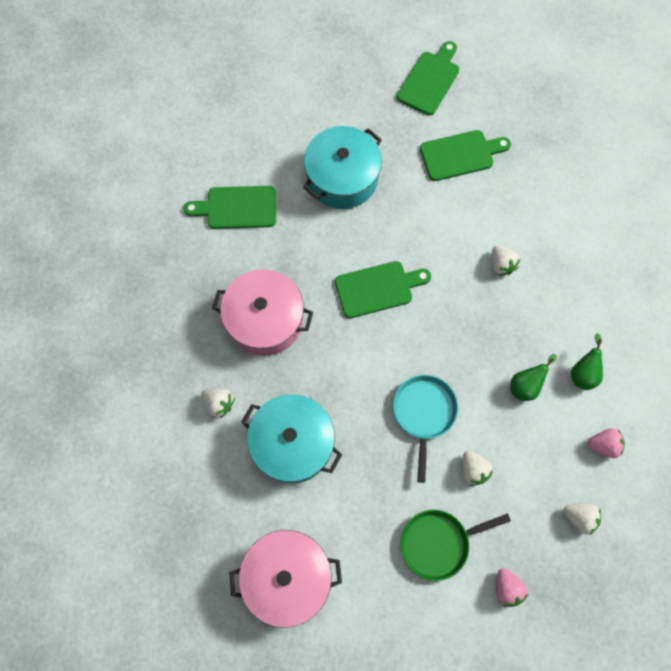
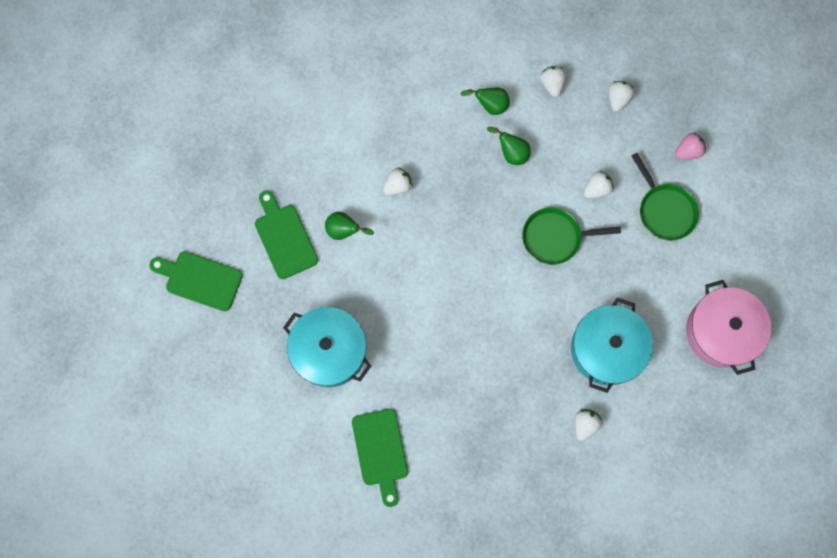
camera: 100 degrees left, 5 degrees up
(265, 320) = (495, 398): pink pot -> none
(377, 288) = (443, 297): green cutting board -> none
(424, 413) = (555, 237): turquoise pan -> green pan
(460, 208) = (344, 230): none -> green pear
(603, 445) = (552, 84): pink strawberry -> white strawberry

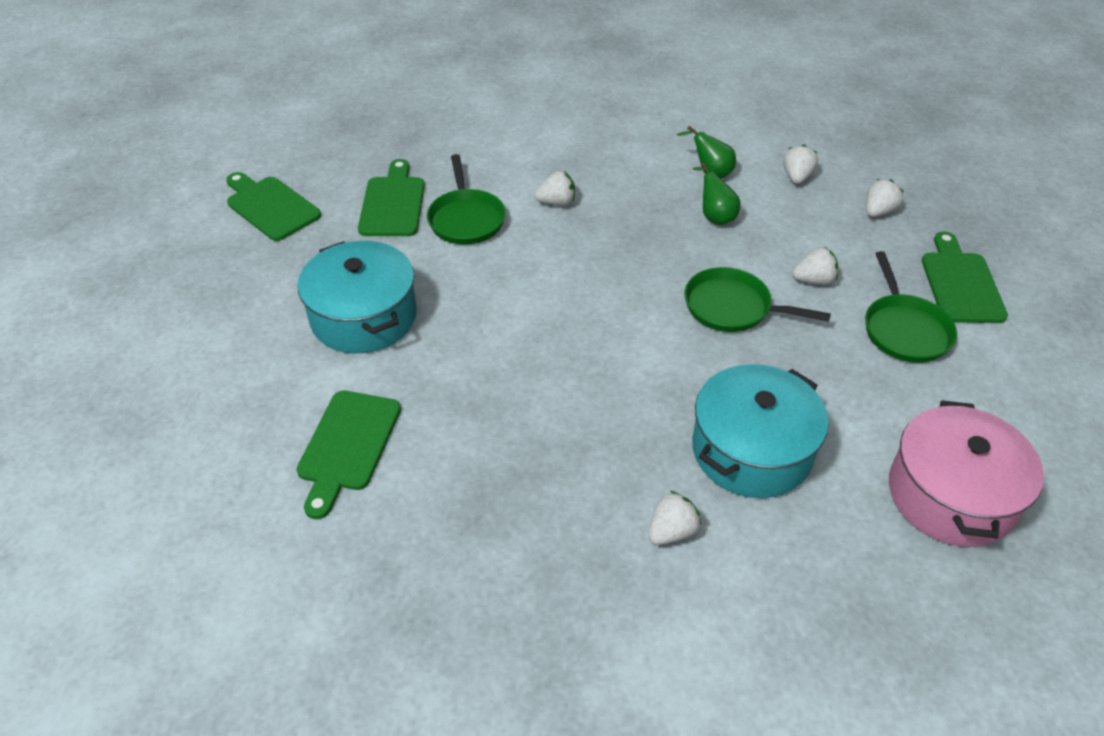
camera: 25 degrees right, 30 degrees down
(344, 230) = (466, 219): green pear -> green pan
(688, 151) = (960, 283): pink strawberry -> green cutting board

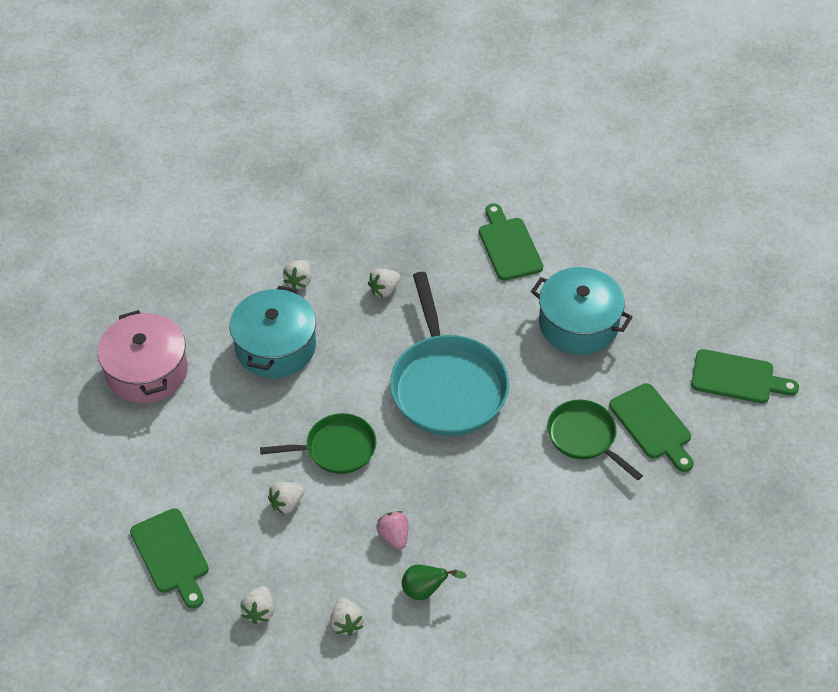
camera: 150 degrees right, 5 degrees up
(556, 202) = (529, 489): white strawberry -> white strawberry (384, 290)
(565, 318) = (447, 385): none -> turquoise pan
(715, 216) = (394, 536): green pear -> pink strawberry
(904, 329) = (205, 487): green pan -> none

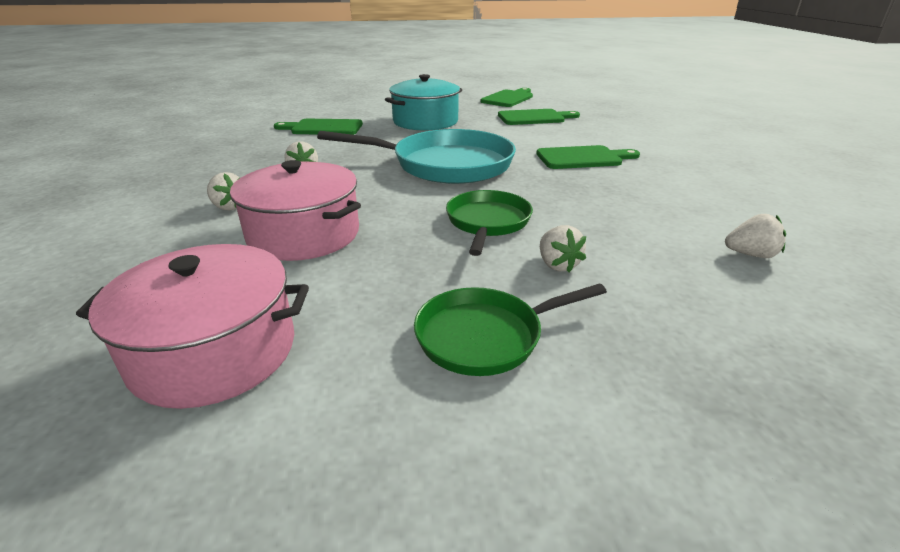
camera: 70 degrees left, 20 degrees down
(171, 555) = (637, 393): green cutting board -> green cutting board (583, 158)
(259, 611) = (747, 316): white strawberry -> none
(275, 347) = (304, 234): turquoise pot -> pink pot
(394, 536) = (622, 211): pink strawberry -> none
(425, 590) = (695, 207): green pear -> none
(584, 437) = (534, 133): green pan -> green pan (486, 336)

